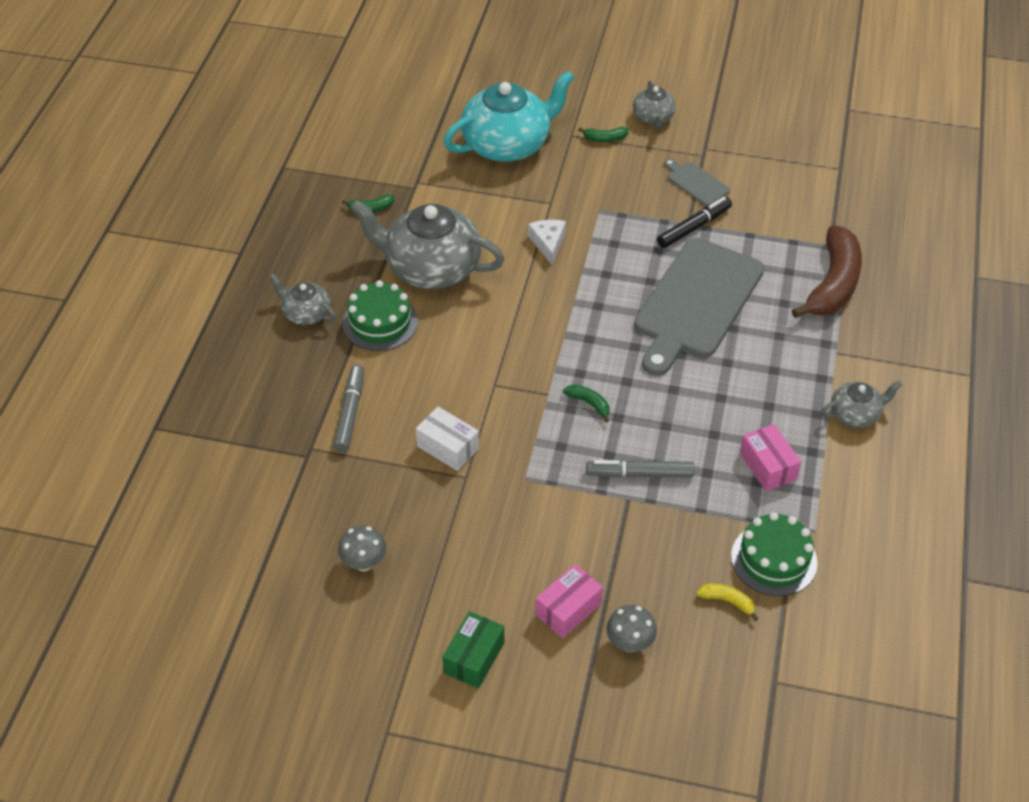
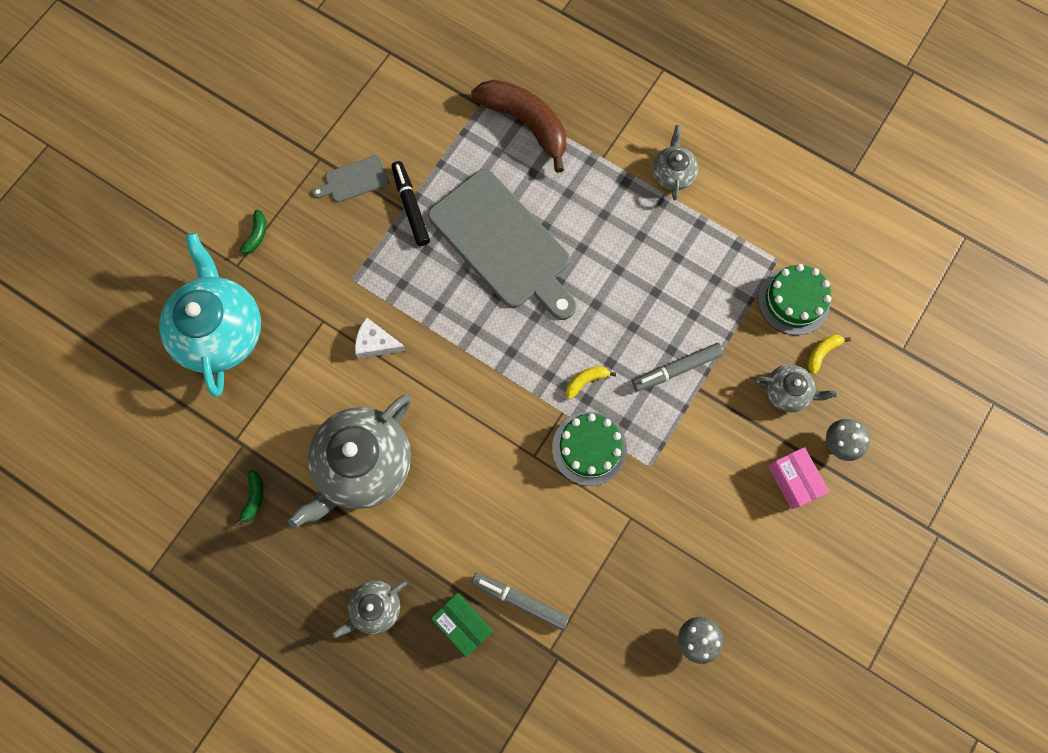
camera: 70 degrees left, 25 degrees up
(380, 322) = (416, 537): green cake -> green cake (589, 448)
(448, 447) = (592, 522): white box -> none
(474, 658) = (818, 574): green box -> green box (463, 624)
(589, 403) = (586, 381): green banana -> yellow banana
(639, 474) = (676, 369): grey marker -> grey marker turned 45 degrees clockwise
(653, 117) = (247, 180): grey teapot -> grey teapot (787, 392)
(768, 466) = (702, 264): pink box -> none

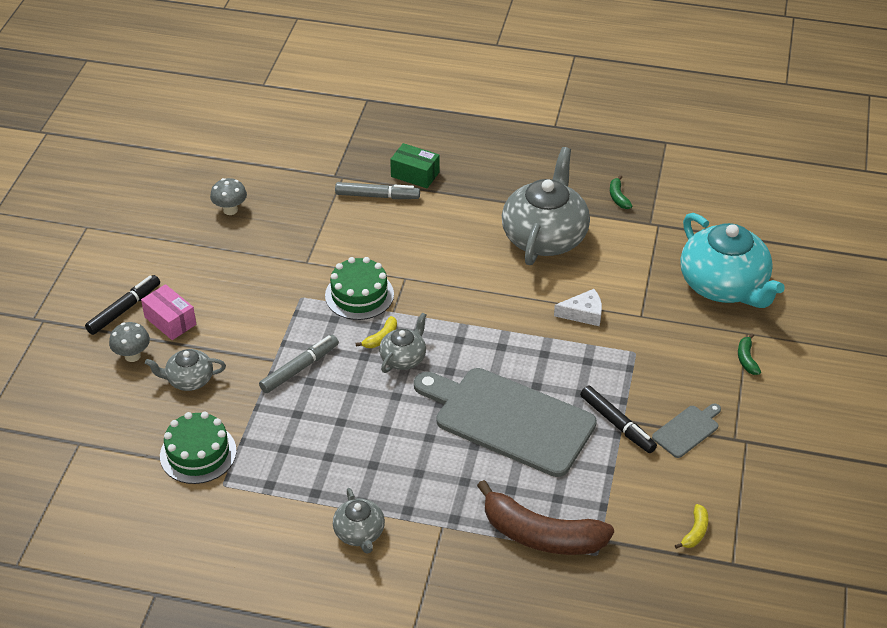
camera: 160 degrees right, 30 degrees down
(375, 608) = (486, 166): grey teapot -> grey teapot (403, 358)
(822, 353) = (160, 419): yellow banana -> yellow banana (695, 532)
(839, 514) = (124, 309): none -> black marker

